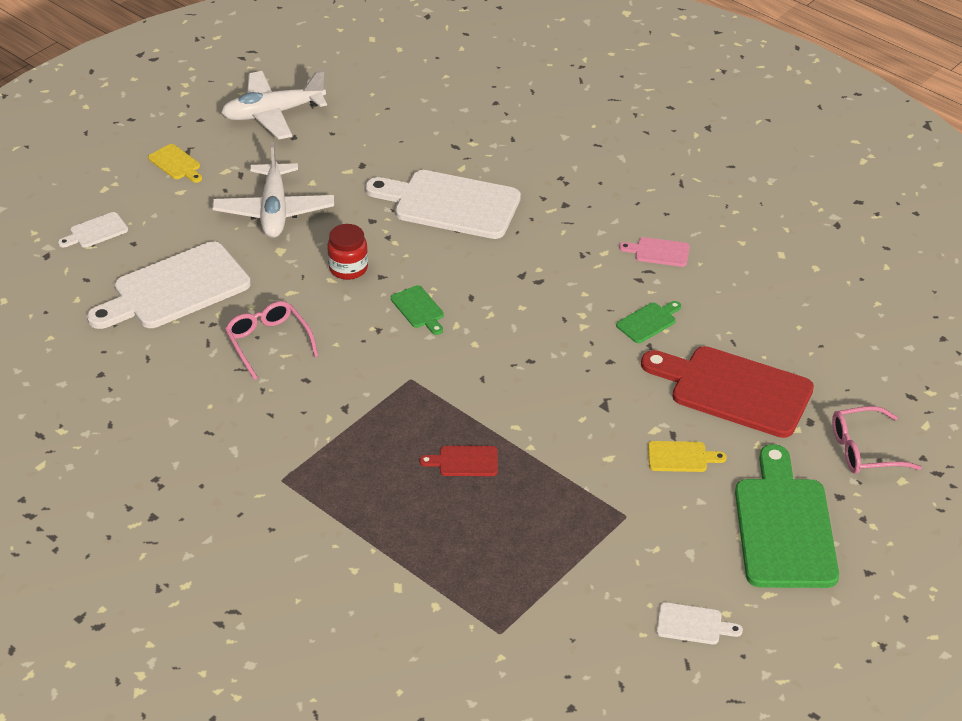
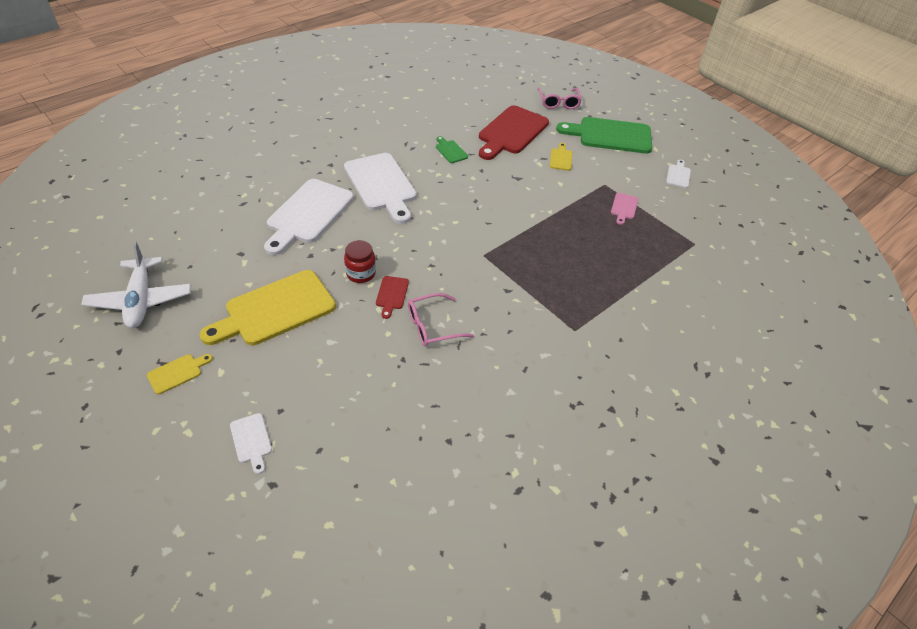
camera: 85 degrees left, 5 degrees up
(175, 289) = (353, 382): white cutting board -> white cutting board (381, 185)
(274, 211) = (275, 310): white plane -> yellow cutting board
(419, 309) = (415, 243): green cutting board -> none
(464, 461) = (561, 240): red cutting board -> red cutting board (392, 294)
(658, 252) = (390, 137): pink cutting board -> pink cutting board (624, 207)

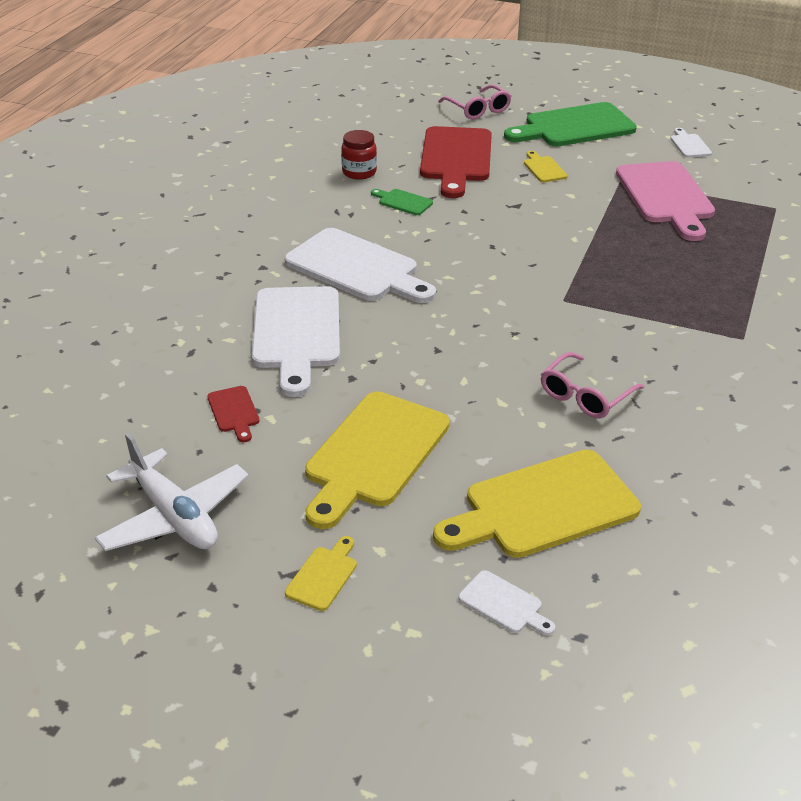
camera: 25 degrees left, 10 degrees down
(335, 389) = (543, 507): none -> yellow cutting board
(361, 273) = (439, 374): red jar -> red jar (359, 172)
(392, 294) = (502, 381): red cutting board -> red cutting board (234, 412)
(624, 207) = (666, 197): pink cutting board -> pink cutting board, size x2.28

